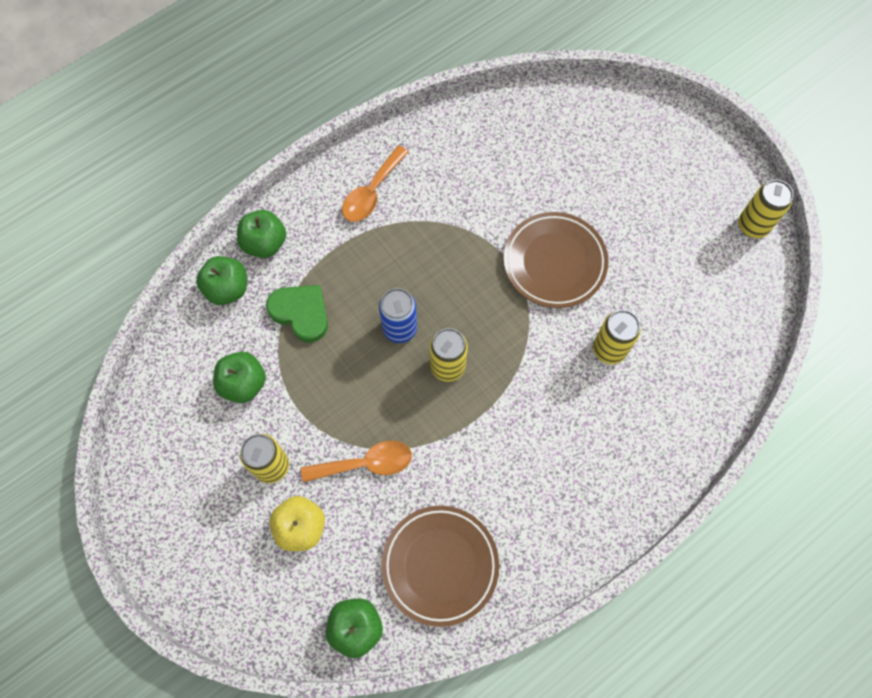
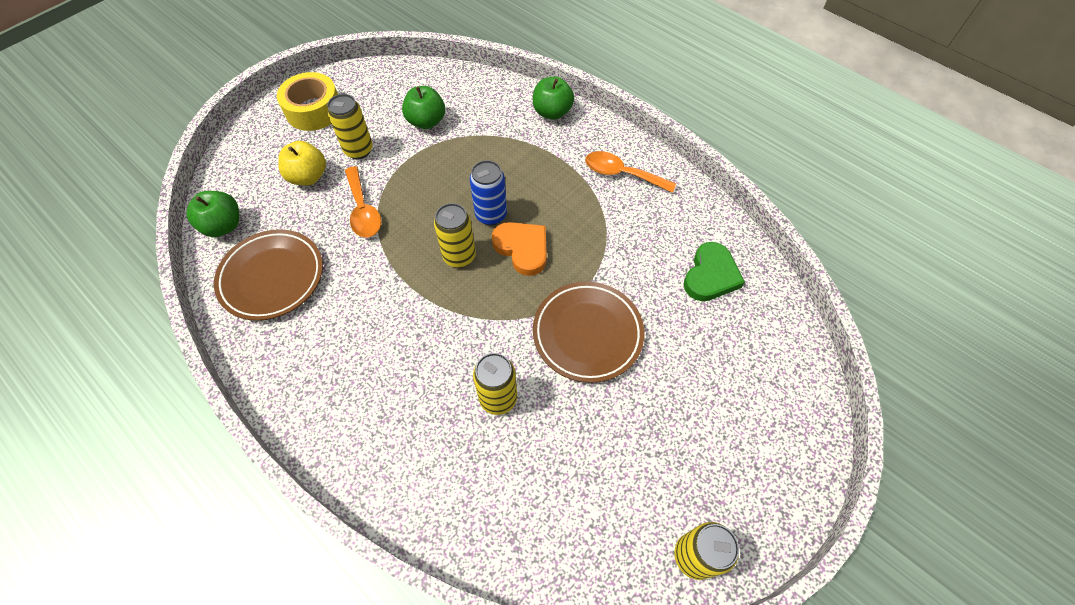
camera: 80 degrees right, 10 degrees down
(187, 521) = (314, 110): none -> yellow tape
(227, 288) = (506, 97): green apple -> none
(301, 313) = (493, 145): green heart -> green heart (710, 275)
(449, 304) = (522, 249): none -> orange heart

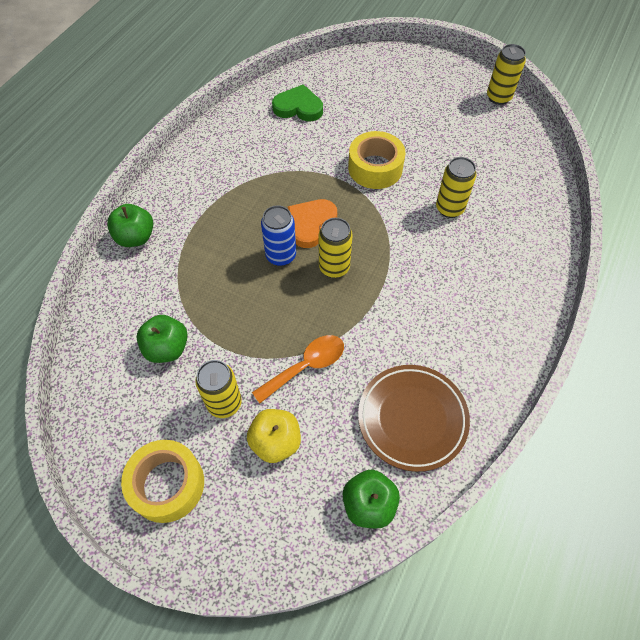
camera: 105 degrees left, 0 degrees up
(587, 334) = (375, 168): brown plate -> yellow tape
(621, 174) = (208, 172): orange spoon -> none

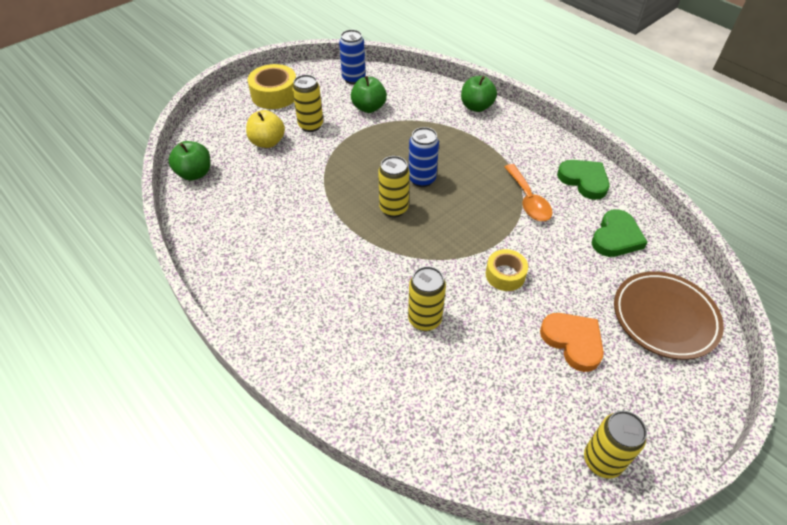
camera: 110 degrees right, 10 degrees down
(103, 391) = (353, 78): none -> blue can
(233, 134) = (584, 180): none -> green heart
(306, 366) = (312, 169): orange spoon -> orange spoon (528, 200)
(311, 224) = (449, 206): orange heart -> orange heart (573, 341)
(375, 168) = (505, 275): yellow tape -> yellow tape, size x0.64
(412, 419) = (233, 214): brown plate -> brown plate (664, 318)

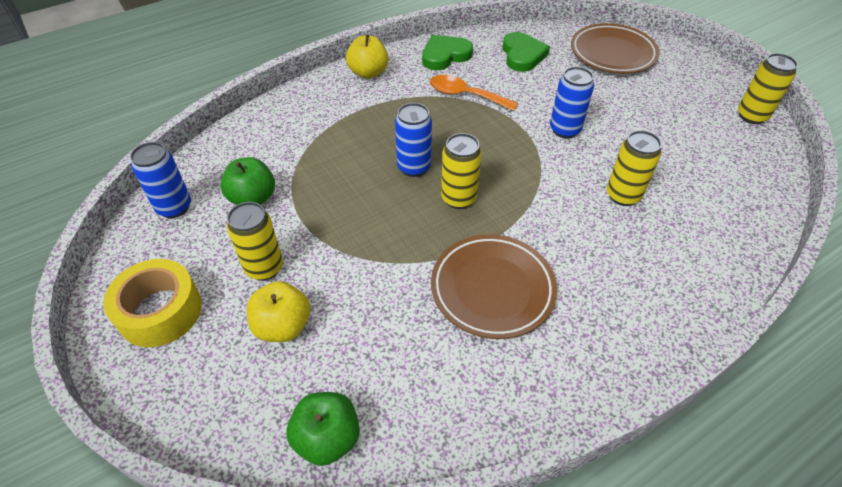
camera: 80 degrees left, 0 degrees up
(306, 235) = (492, 289): none -> brown plate
(476, 107) = (298, 102): green apple -> none
(505, 275) = (565, 130): yellow tape -> blue can
(528, 200) = (465, 95): orange spoon -> orange spoon turned 150 degrees counterclockwise
(532, 136) = (368, 73): none -> yellow apple
(573, 341) = (641, 105): orange heart -> none
(616, 237) = (522, 55): green heart -> green heart turned 45 degrees clockwise

